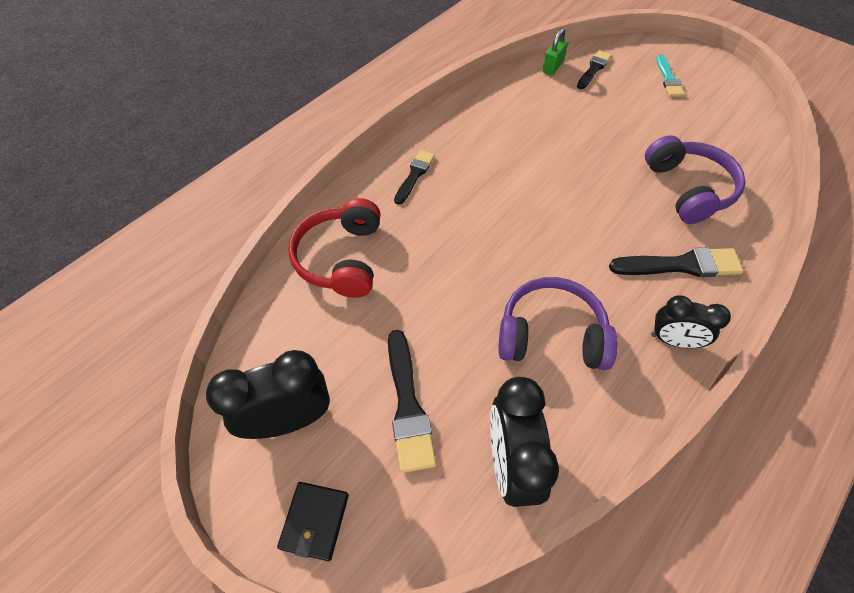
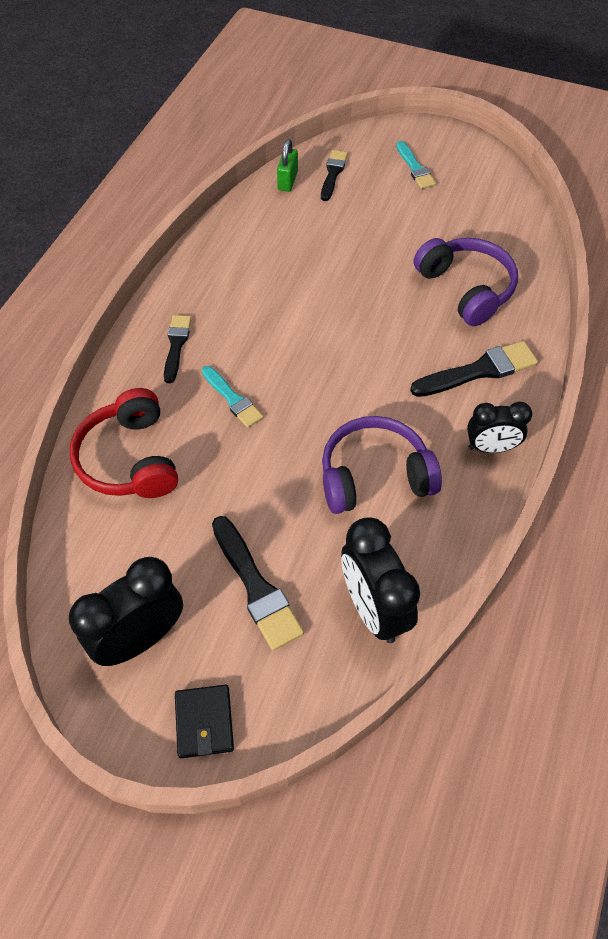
camera: 20 degrees left, 0 degrees up
(446, 231) = (233, 399): none -> turquoise brush

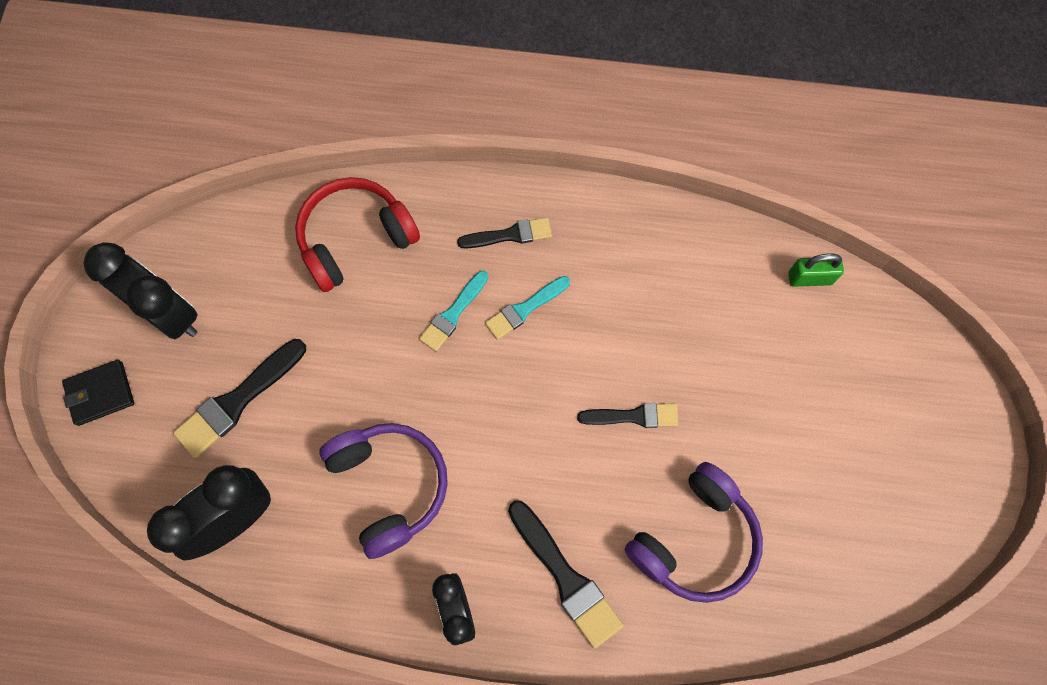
camera: 75 degrees right, 15 degrees up
(333, 173) = (844, 329): black brush -> black brush (633, 416)
(415, 168) = (897, 432): turquoise brush -> turquoise brush (525, 309)

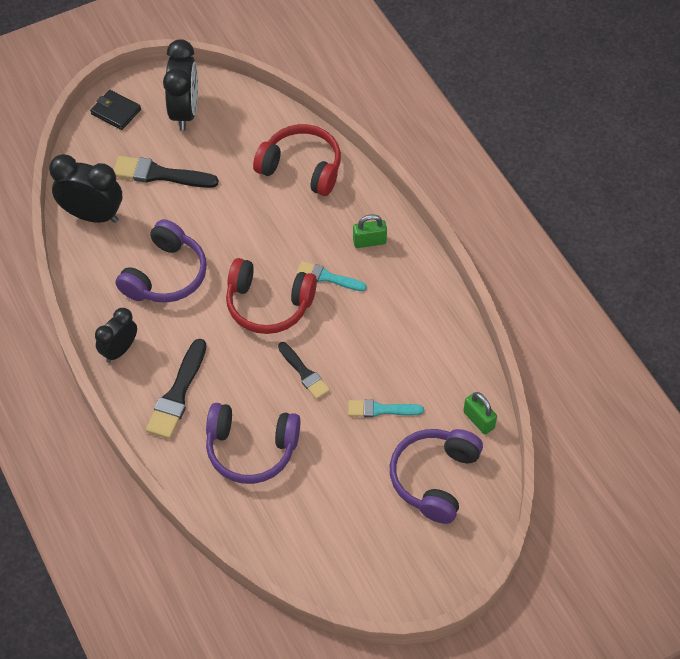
camera: 55 degrees right, 15 degrees down
(453, 314) = (294, 243): turquoise brush -> turquoise brush (381, 410)
(509, 235) = (369, 241): black brush -> green padlock
(515, 396) = (268, 305): none -> red headphones
(852, 369) = (434, 478): none -> purple headphones

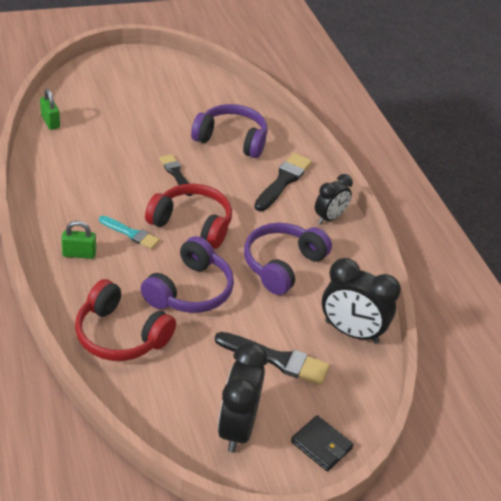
camera: 175 degrees left, 15 degrees down
(381, 410) = (123, 141): turquoise brush -> none
(434, 478) = (101, 100): purple headphones -> purple headphones (190, 290)

